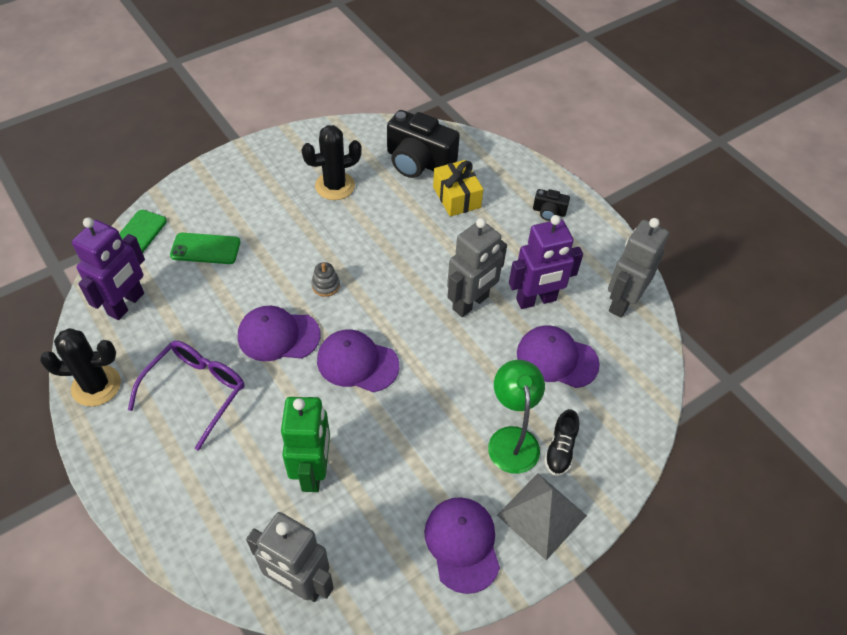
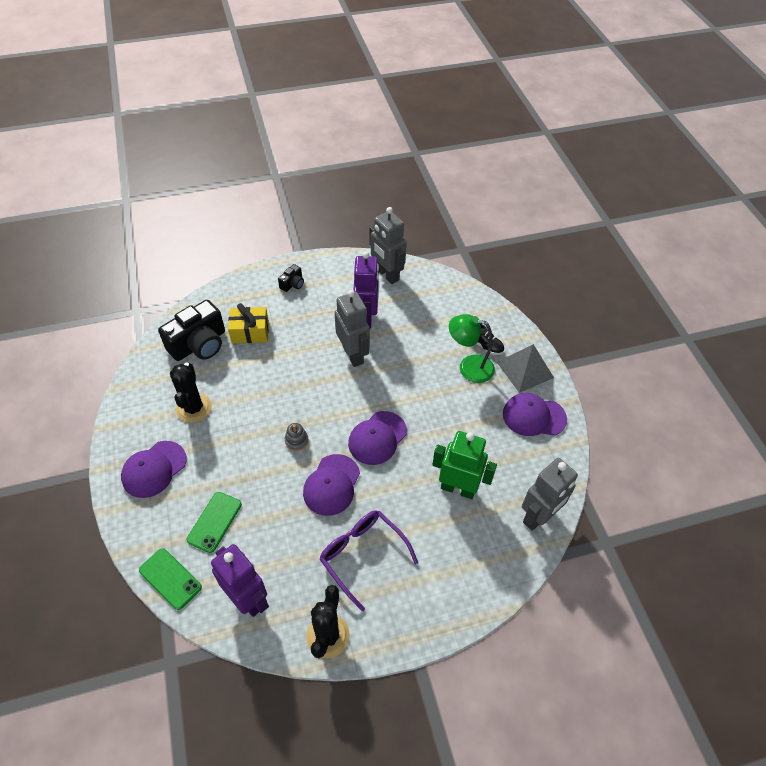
camera: 70 degrees left, 0 degrees up
(557, 358) = (417, 323): purple cap -> purple cap (154, 469)

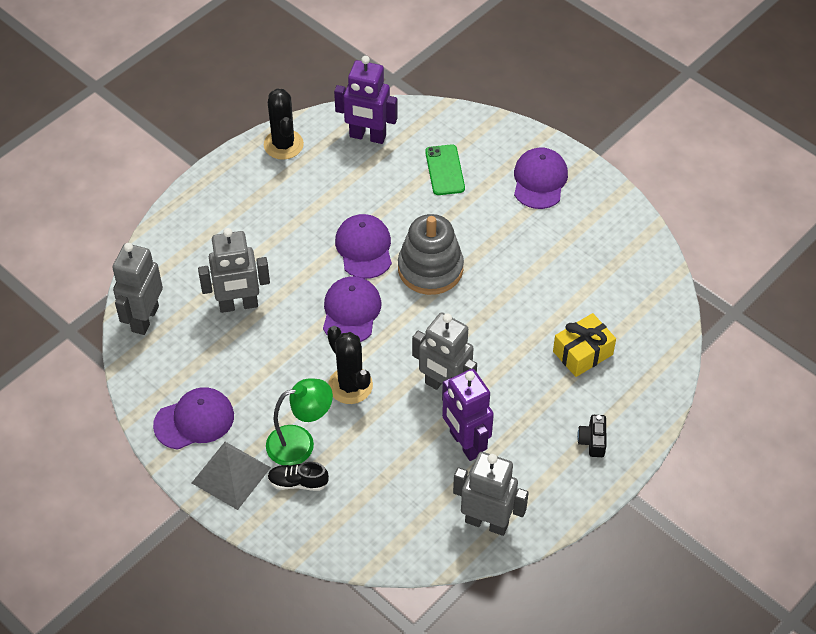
camera: 150 degrees right, 0 degrees up
(170, 578) = (442, 119): green phone -> none
(194, 408) = (559, 246): black cactus -> black cactus (350, 385)
(199, 344) = (622, 310): black camera -> none
(296, 440) = (430, 269): grey stacking toy -> grey stacking toy, size x2.40
(363, 556) = (293, 208): purple glasses -> none
(458, 488) = (238, 305): green robot -> grey robot

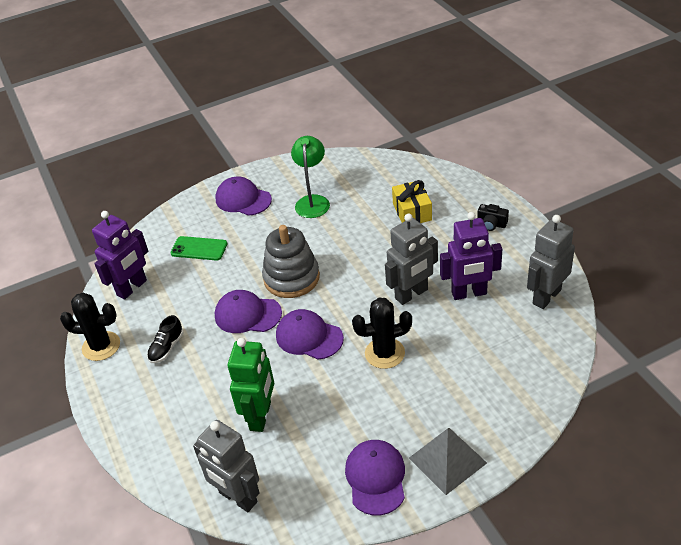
camera: 65 degrees left, 10 degrees down
(238, 305) = (261, 416): grey robot -> green robot
(298, 482) = (472, 410): black shoe -> black shoe (166, 348)
(300, 443) = (430, 400): green lamp -> green lamp (313, 201)

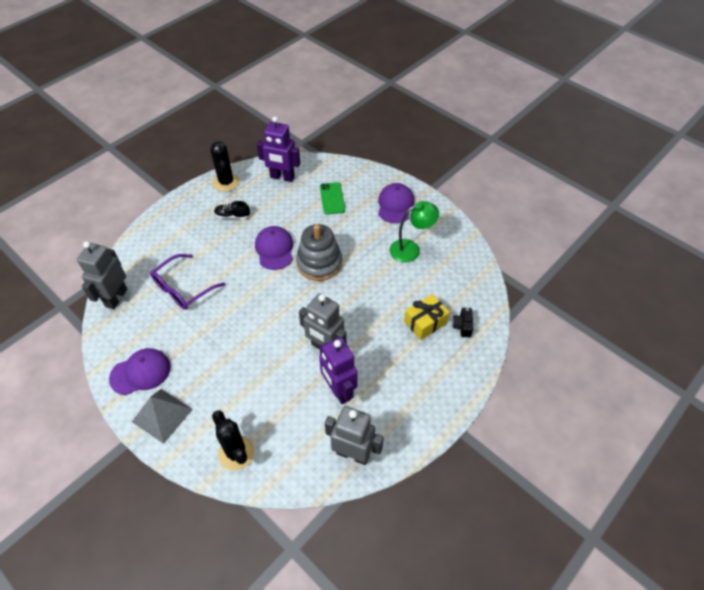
camera: 65 degrees right, 10 degrees up
(261, 416) = (183, 288): green robot -> purple glasses
(309, 337) = (262, 293): purple cap -> none
(384, 353) = (257, 346): black cactus -> black cactus (236, 453)
(491, 224) = (433, 388): black camera -> black camera (462, 326)

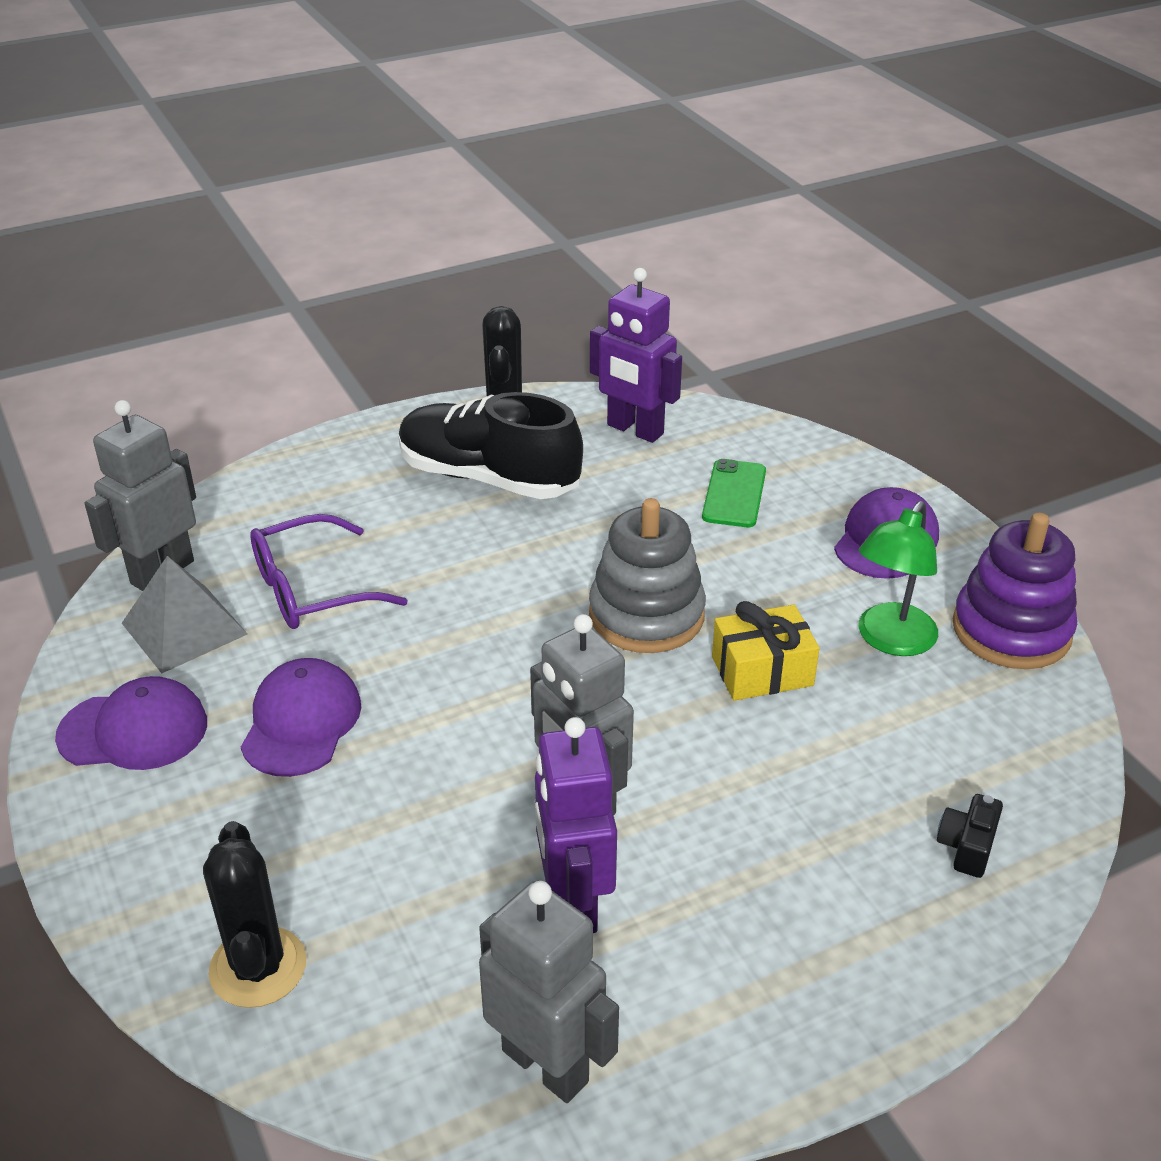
camera: 20 degrees right, 15 degrees down
(162, 415) = (132, 832): grey pyramid -> grey pyramid (184, 628)
(232, 216) = (488, 478): black shoe -> black shoe, size x2.28
(274, 249) = (553, 563): purple cap -> purple cap (301, 722)
(411, 249) = (890, 640): green lamp -> green lamp turned 120 degrees clockwise
(425, 322) = (866, 811): yellow gift -> yellow gift (762, 671)
(451, 233) = (1011, 630): none -> purple stacking toy

